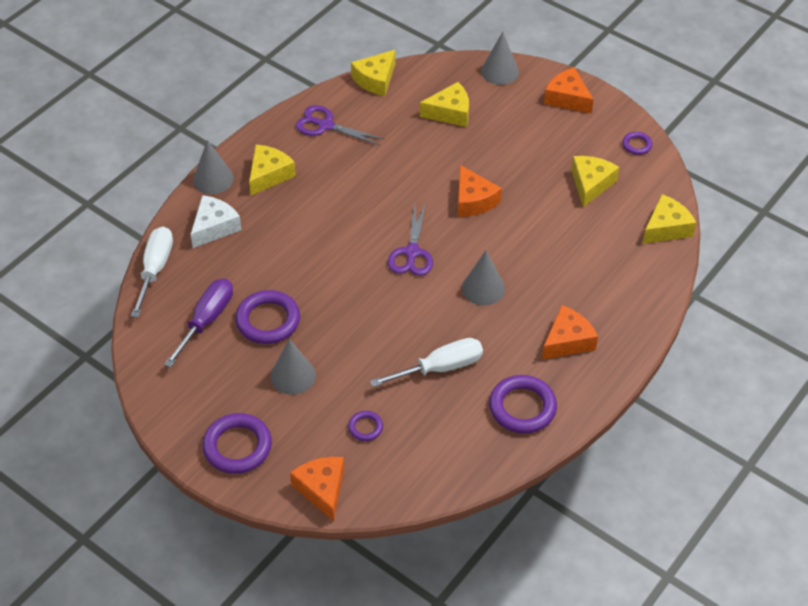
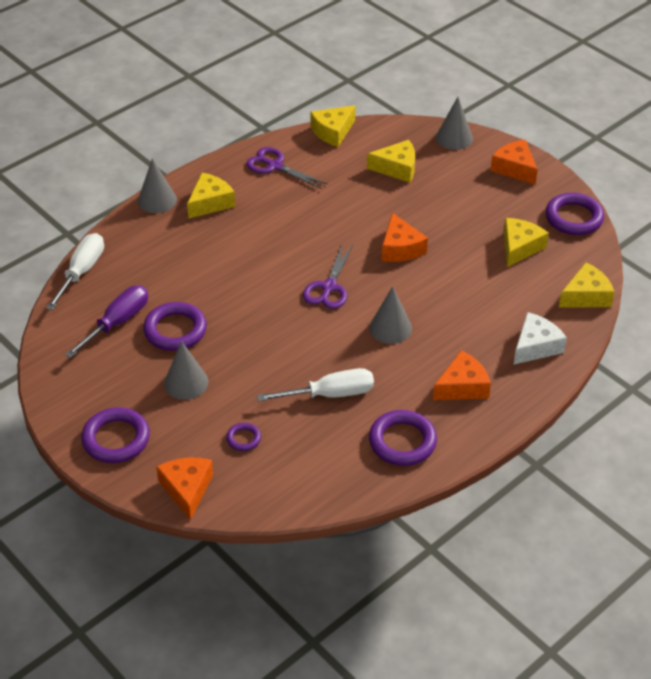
camera: 10 degrees right, 5 degrees down
(214, 227) = (147, 242): white cheese -> white cheese (535, 346)
(637, 145) = (574, 218): purple ring -> purple ring, size x1.95

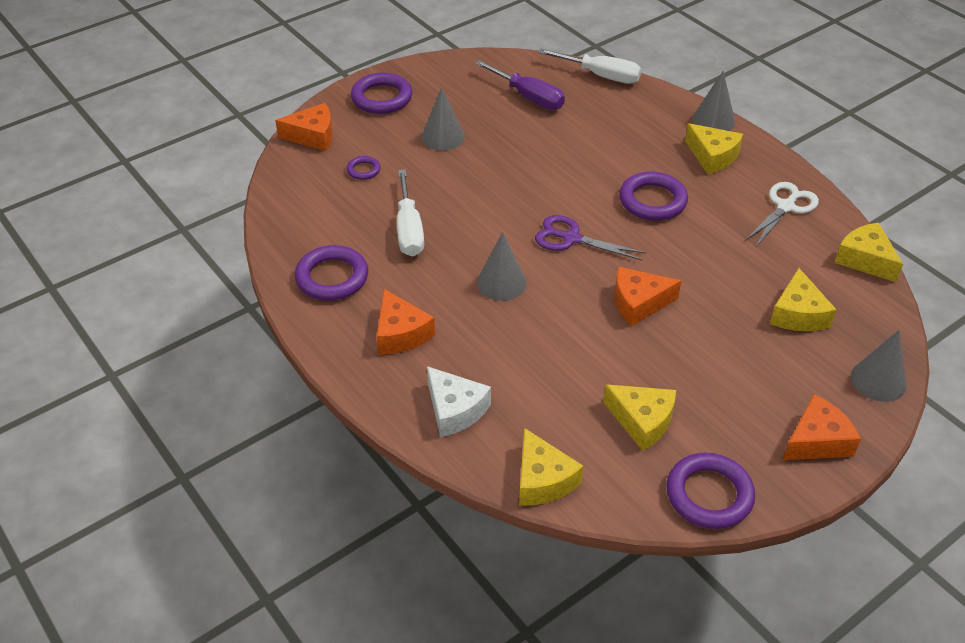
camera: 95 degrees right, 0 degrees up
(175, 330) = (514, 131): purple ring -> purple ring (652, 201)
(275, 166) = (785, 207): purple scissors -> white scissors

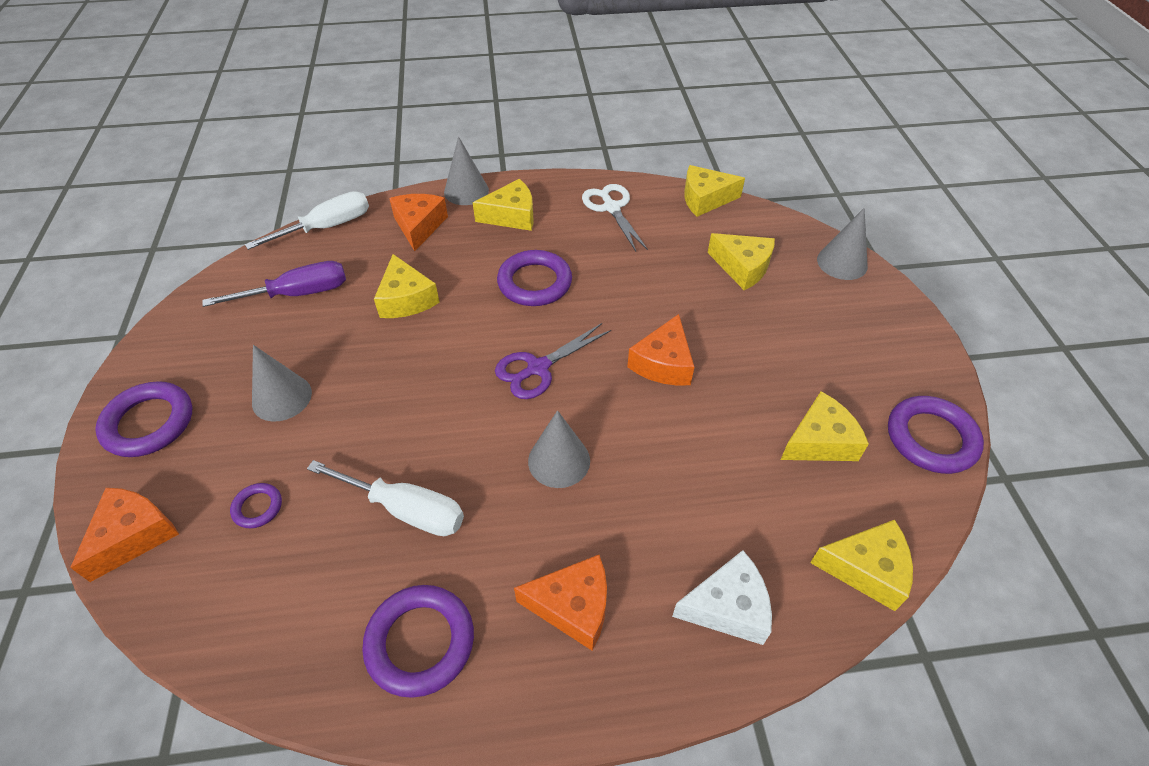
camera: 60 degrees left, 5 degrees up
(572, 146) = (406, 299): none -> yellow cheese
(817, 441) = (893, 333): orange cheese -> orange cheese (419, 226)

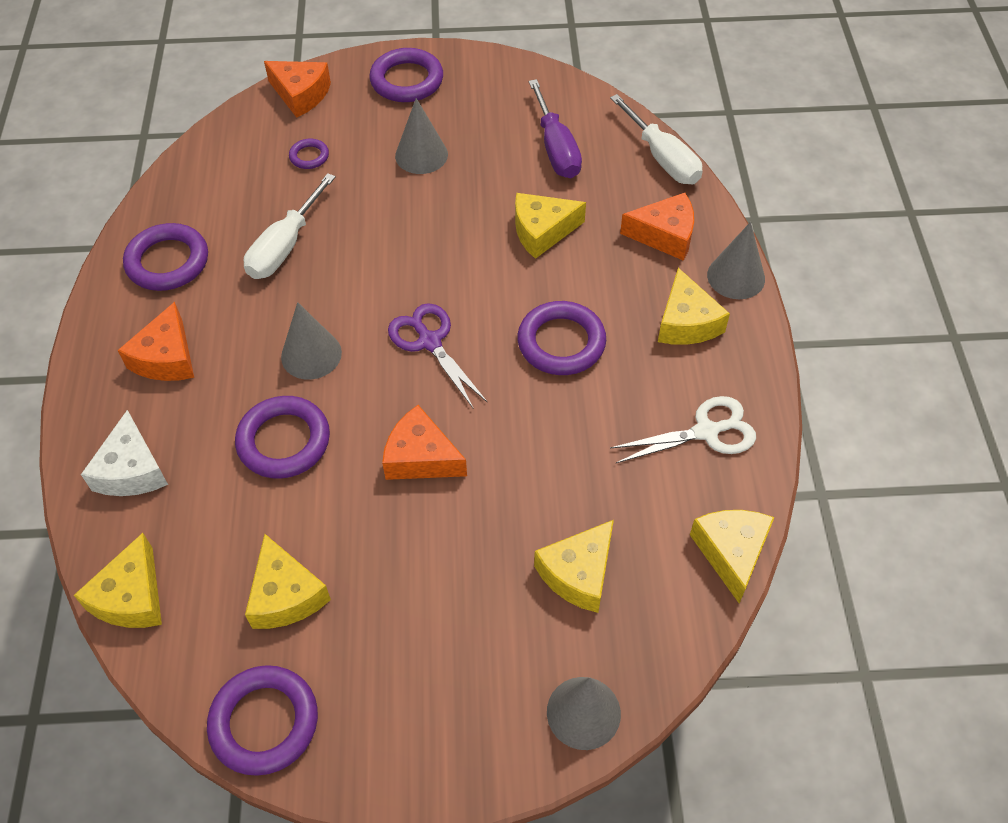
camera: 95 degrees right, 5 degrees up
(665, 468) = (284, 441): none -> purple ring

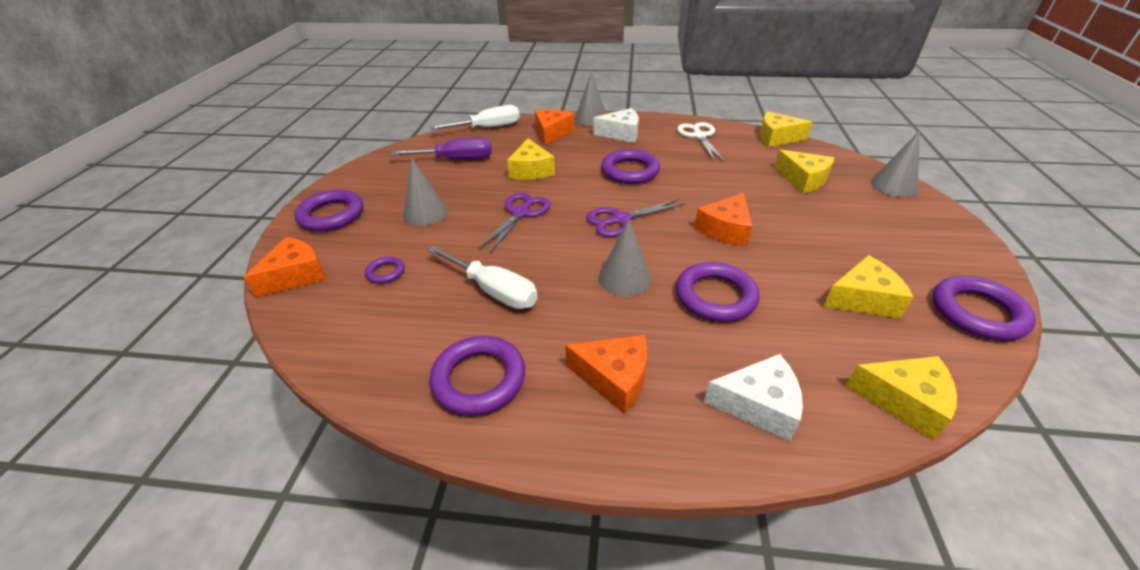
camera: 80 degrees left, 15 degrees down
(431, 240) = (520, 213): none -> purple scissors
(686, 322) = (621, 134): yellow cheese -> white cheese

